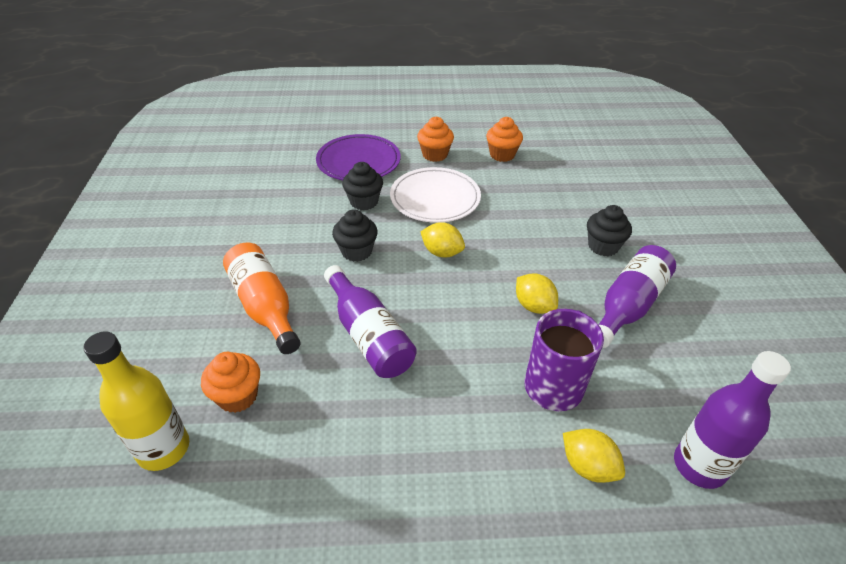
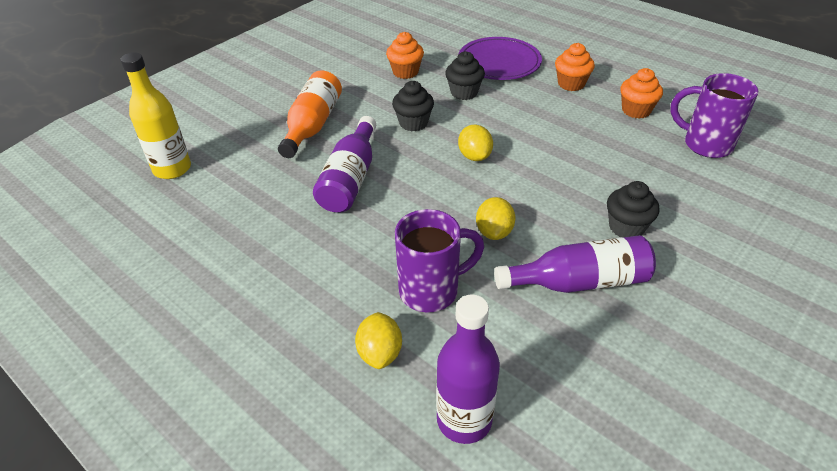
camera: 45 degrees right, 0 degrees up
(237, 396) = (236, 166): orange cupcake -> orange cupcake (405, 72)
(435, 198) = (524, 116): white plate -> none
(570, 159) = (705, 144): none -> purple mug

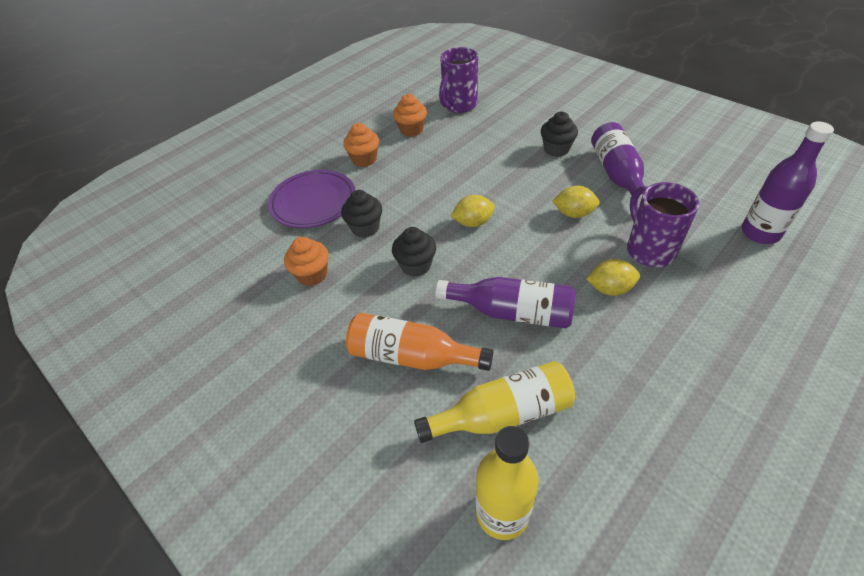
camera: 85 degrees left, 5 degrees up
(248, 171) = (502, 414): none -> yellow bottle
(380, 353) = (723, 278): yellow lemon -> yellow lemon (610, 289)

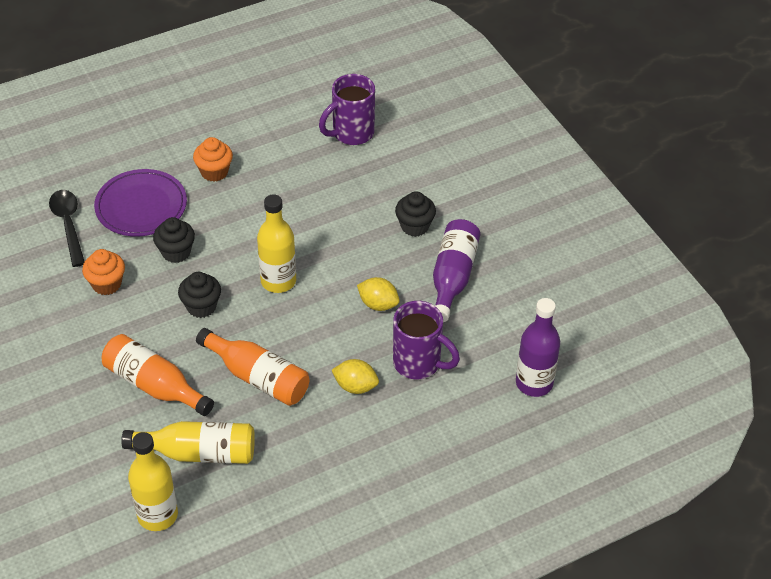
camera: 15 degrees right, 0 degrees up
(251, 236) = (68, 225): none -> black spoon
(411, 130) = (282, 150): orange cupcake -> none
(473, 222) = (278, 281): yellow lemon -> yellow bottle
(512, 312) = (258, 377): purple bottle -> orange bottle
(649, 249) = (419, 363): purple mug -> purple mug turned 120 degrees clockwise

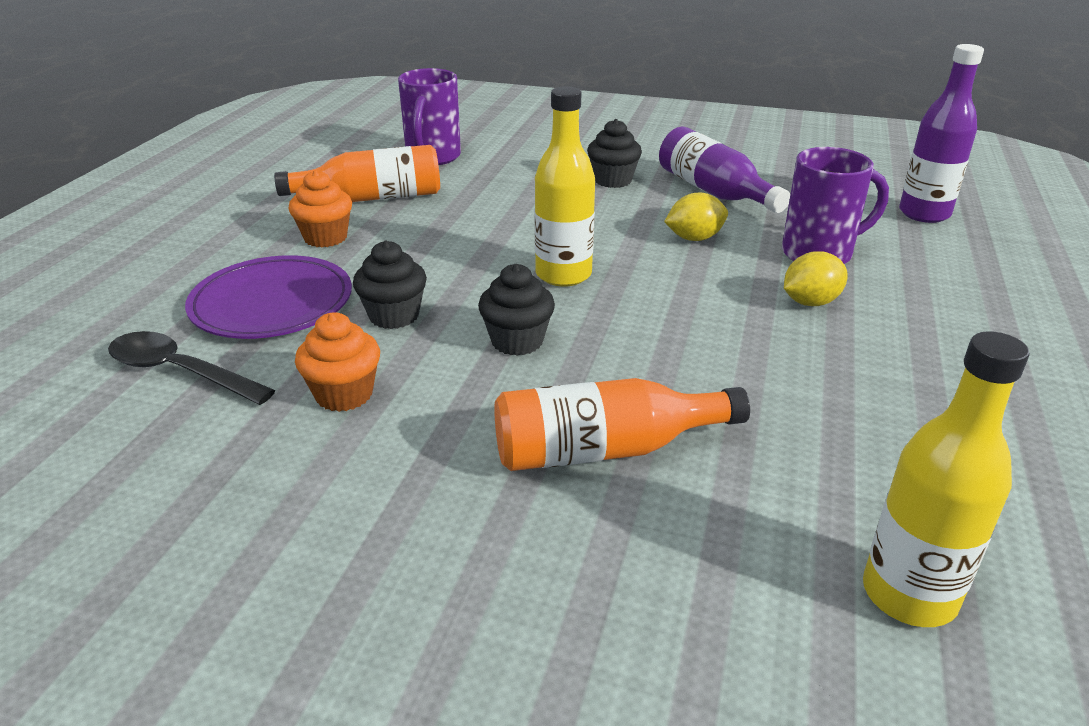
camera: 45 degrees left, 15 degrees down
(198, 452) = (799, 476): yellow bottle -> none
(258, 377) = (707, 358): orange bottle -> orange bottle (372, 198)

